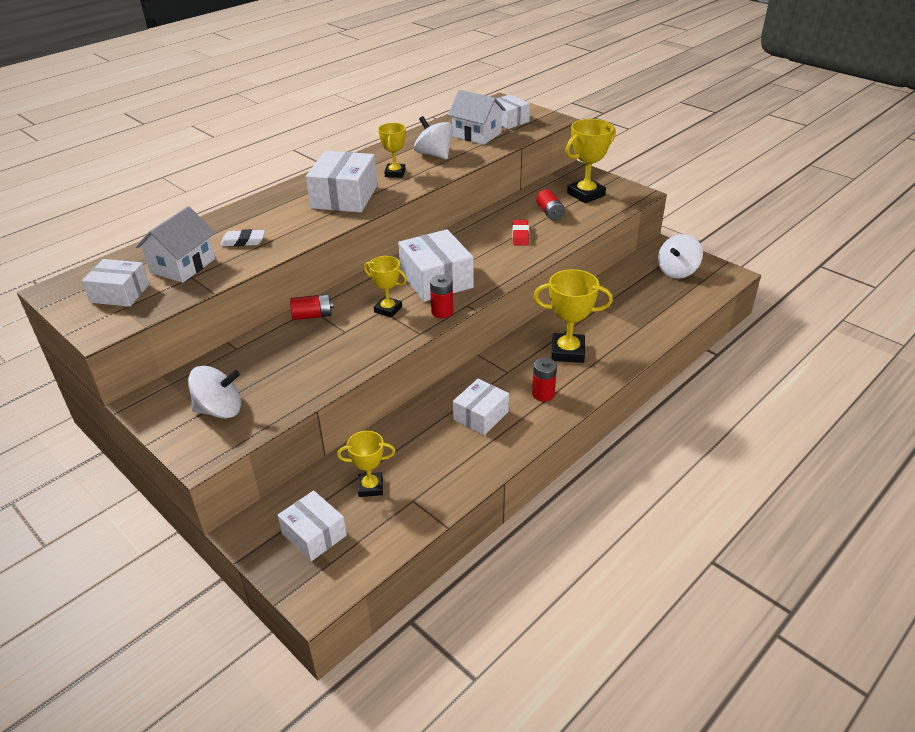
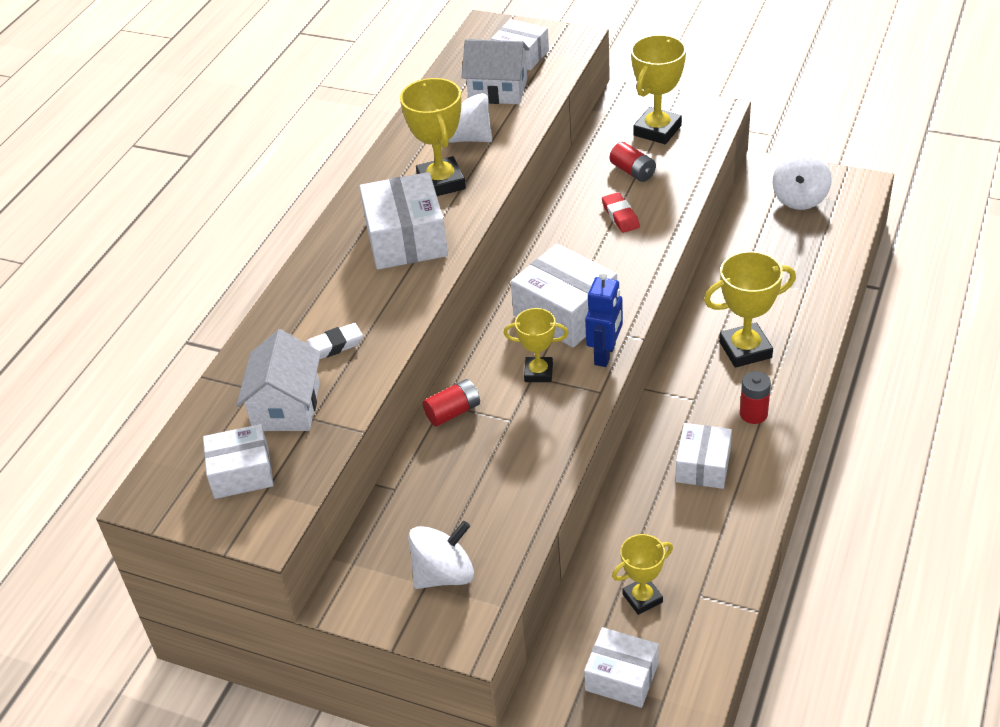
camera: 20 degrees left, 5 degrees up
(395, 173) = (441, 182): yellow trophy -> yellow trophy, size x1.60
(442, 312) = (605, 354): red battery -> blue robot

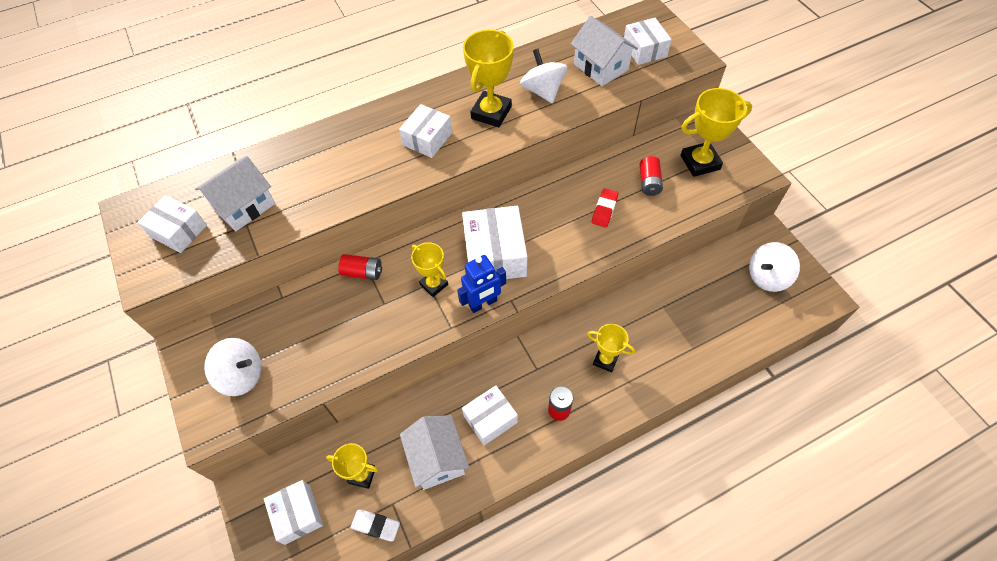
camera: 40 degrees right, 15 degrees up
(333, 346) = (309, 184): white eraser -> white eraser (376, 525)
(406, 239) = (427, 139): white box -> white box, size x0.64
(695, 530) = (437, 458): none -> white house
(745, 350) = (605, 360): yellow trophy -> yellow trophy, size x0.62

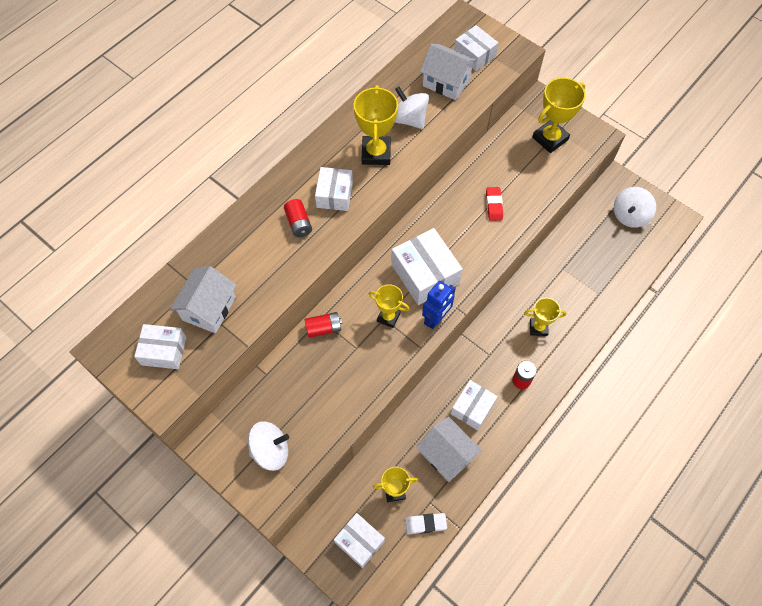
camera: 25 degrees left, 5 degrees up
(649, 182) = (518, 169): red battery -> red battery (298, 223)

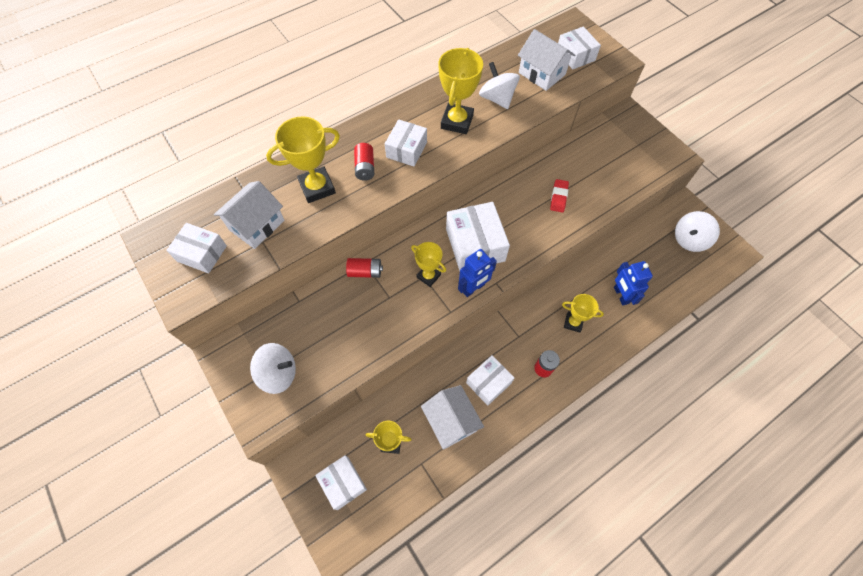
camera: 15 degrees right, 0 degrees up
(425, 524) = (411, 483): white eraser -> none
(550, 138) = (629, 149): yellow trophy -> yellow trophy (317, 187)
(577, 289) = (621, 295): none -> blue robot

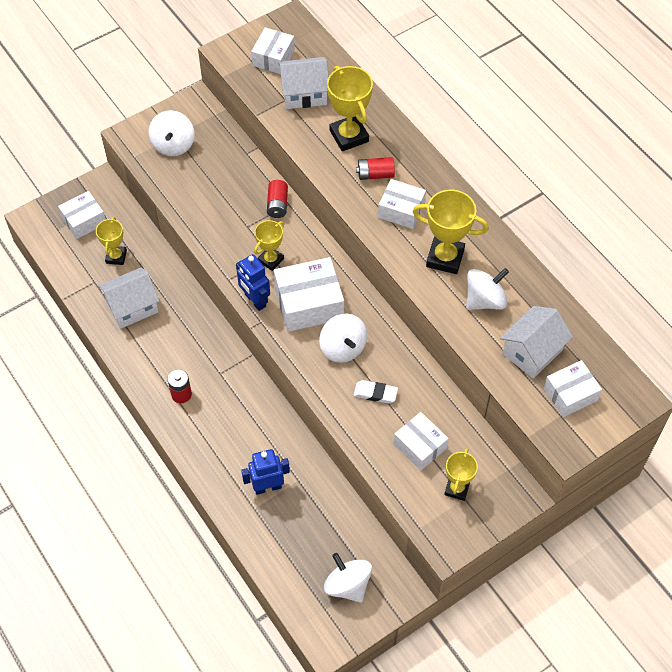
camera: 90 degrees right, 5 degrees down
(256, 225) = (304, 93): white house -> white house turned 45 degrees counterclockwise
(488, 383) = (169, 341): white box -> white box (420, 446)
(518, 219) = (343, 348): none -> white spinning top
(558, 197) = (375, 393): red eraser -> white eraser
(573, 322) = (234, 430): yellow trophy -> yellow trophy (457, 488)

